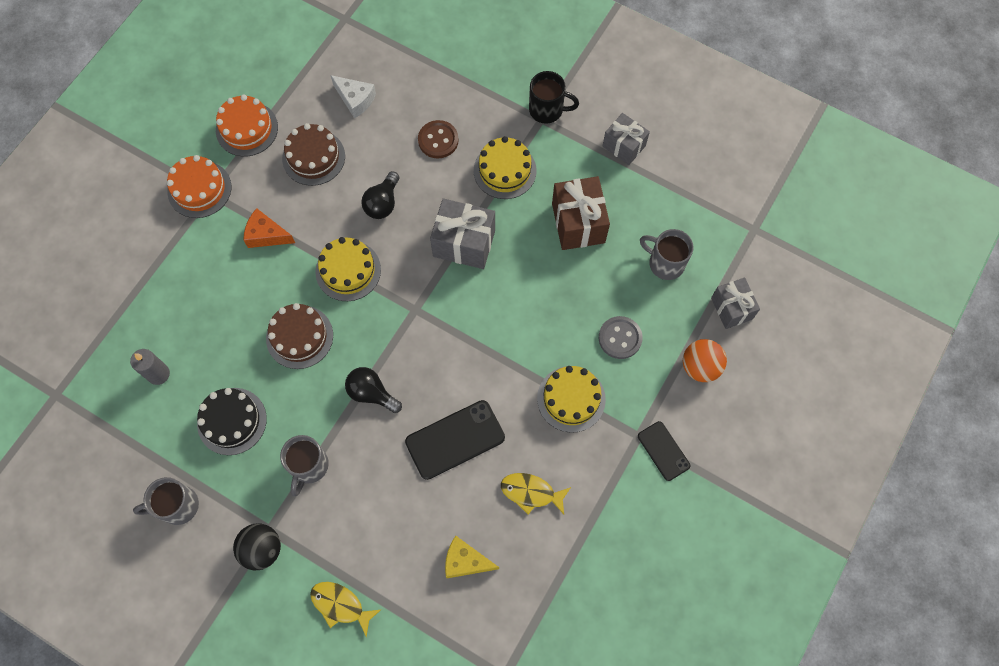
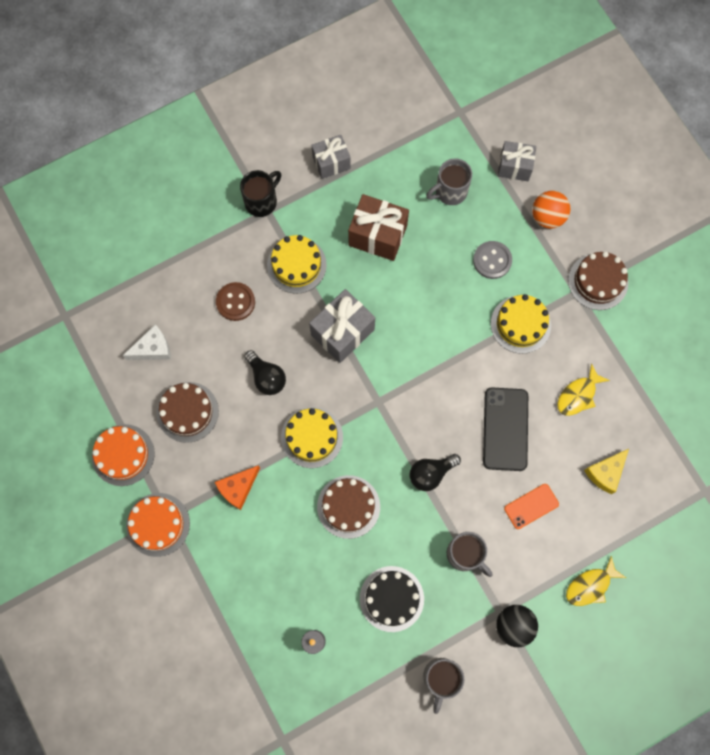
camera: 60 degrees left, 5 degrees up
(390, 505) = (531, 506): none -> orange phone
(663, 451) = (598, 281): black phone -> brown cake

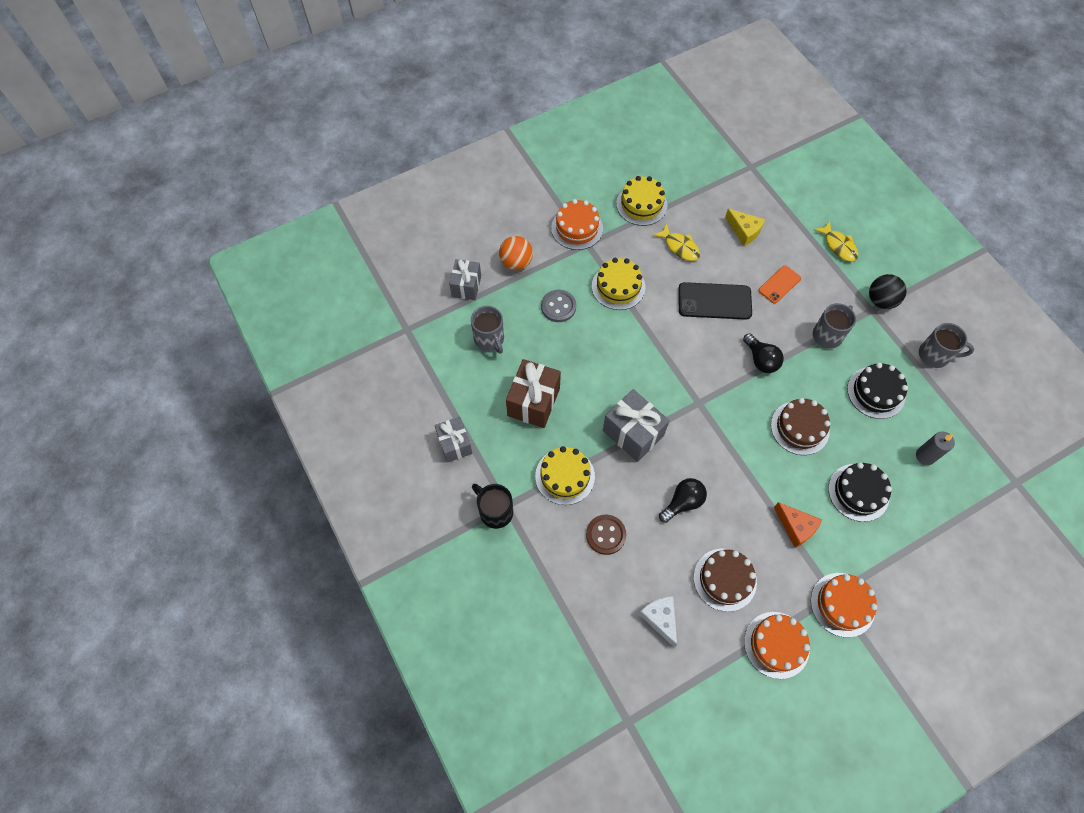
camera: 90 degrees left, 10 degrees down
(274, 559) = (858, 492): none -> black cake
(312, 437) = (738, 460): yellow cake -> yellow cake (641, 204)
(531, 506) = (779, 284): orange phone -> orange phone turned 75 degrees clockwise
(598, 281) = (577, 228): brown cake -> orange cake

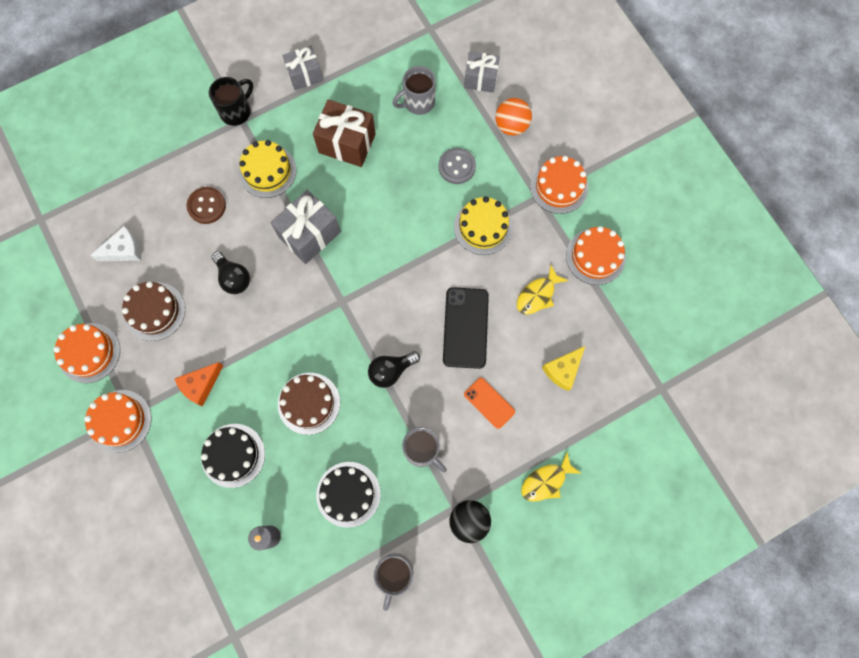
camera: 90 degrees right, 10 degrees up
(641, 204) = (595, 256): yellow cake -> orange cake

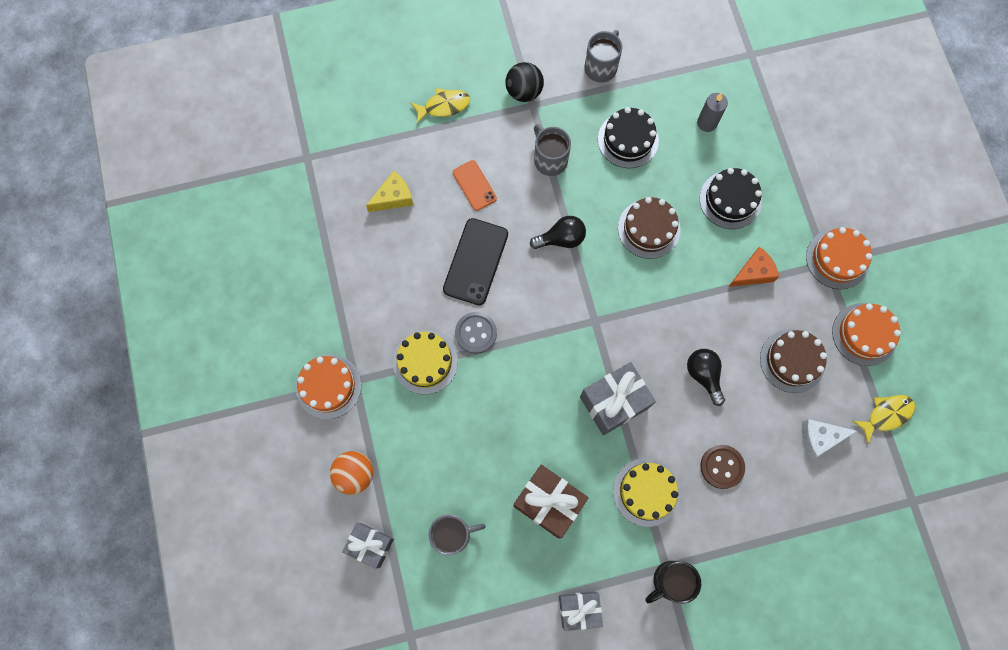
camera: 165 degrees left, 0 degrees up
(457, 167) = (432, 440): grey button -> grey button (476, 333)
(537, 295) = (392, 275): yellow fish -> yellow fish (886, 415)
(595, 256) = (319, 299): orange cake -> none

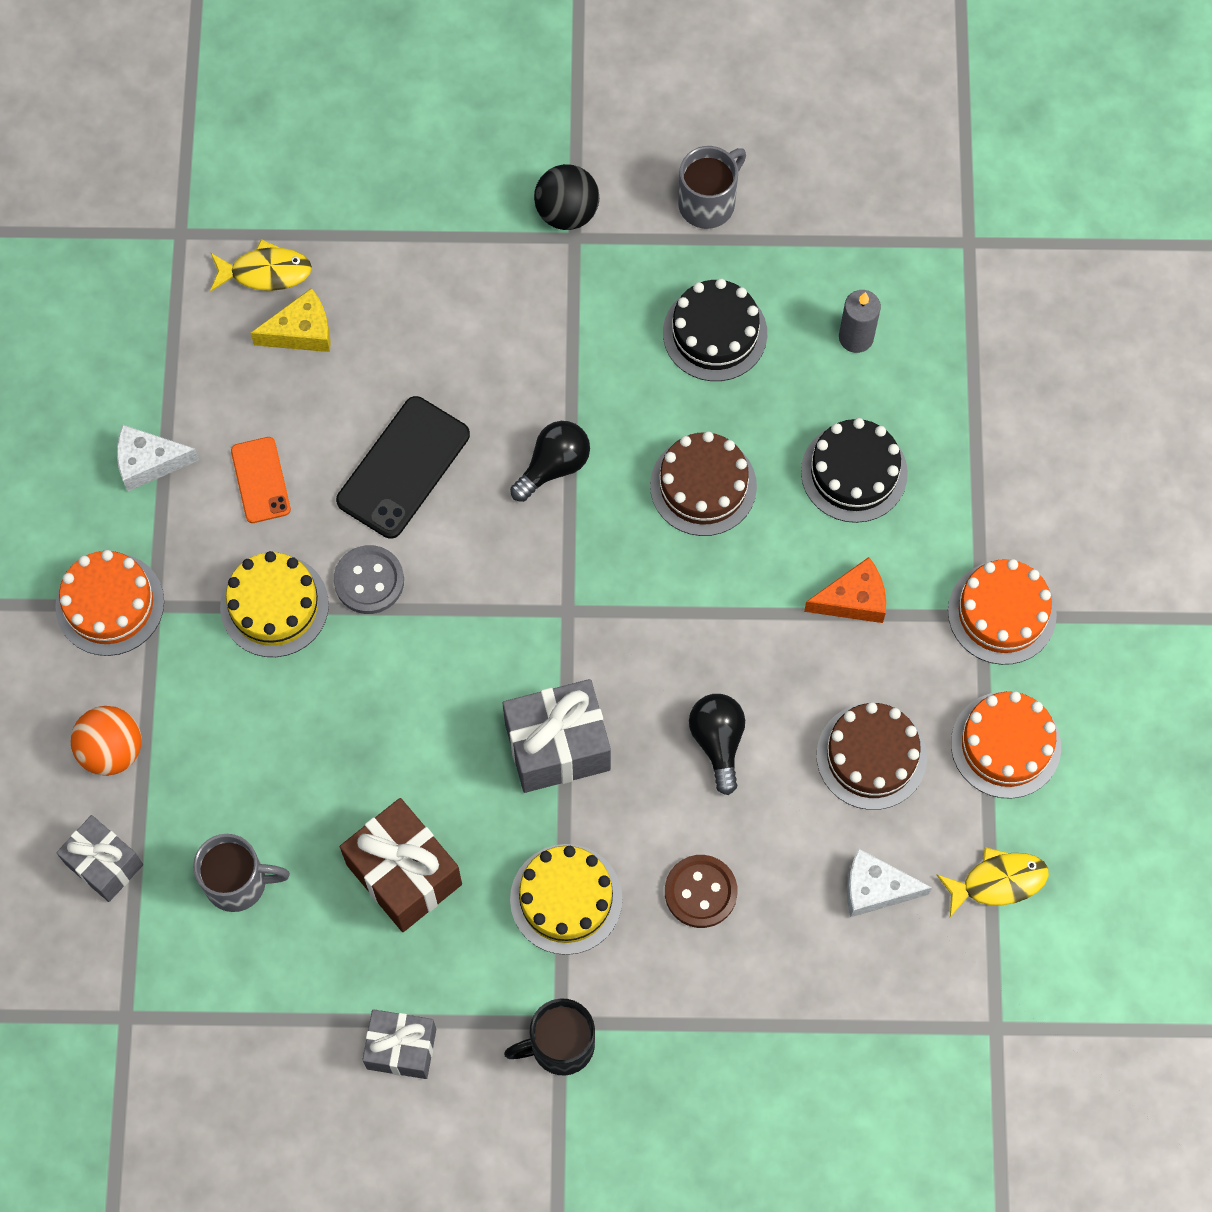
camera: 15 degrees right, 5 degrees down
(327, 296) = (149, 462): none -> white cheese
(444, 106) = (427, 204): yellow fish -> yellow fish (265, 272)
(474, 185) = (438, 345): orange phone -> orange phone (260, 480)
(550, 159) = (575, 333): grey mug -> none
(561, 239) = (554, 466): black light bulb -> black light bulb turned 45 degrees counterclockwise

